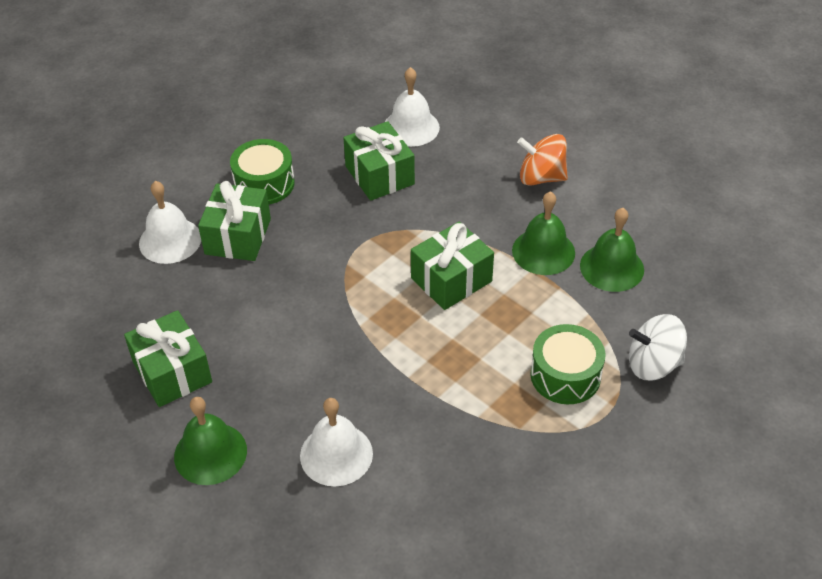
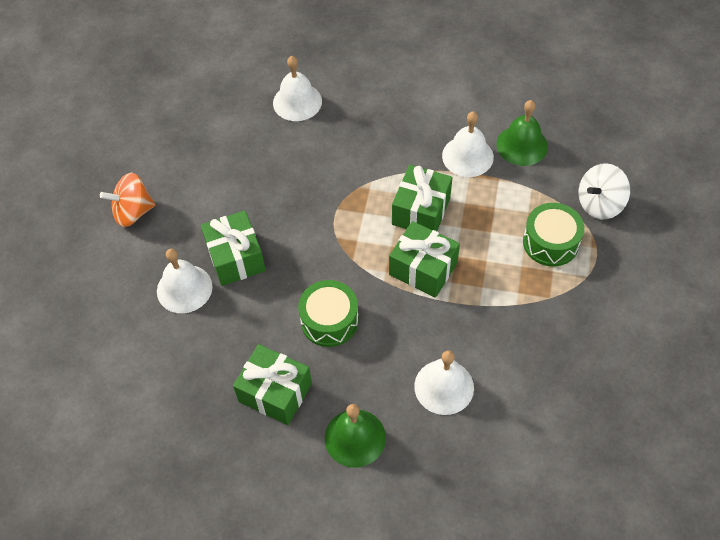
camera: 30 degrees left, 10 degrees up
(264, 183) = (221, 203): green drum -> green drum (329, 320)
(379, 175) = (304, 153): green gift -> green gift (423, 269)
(541, 177) = (423, 98): orange spinning top -> orange spinning top (133, 212)
(543, 251) = (467, 156): green bell -> white bell

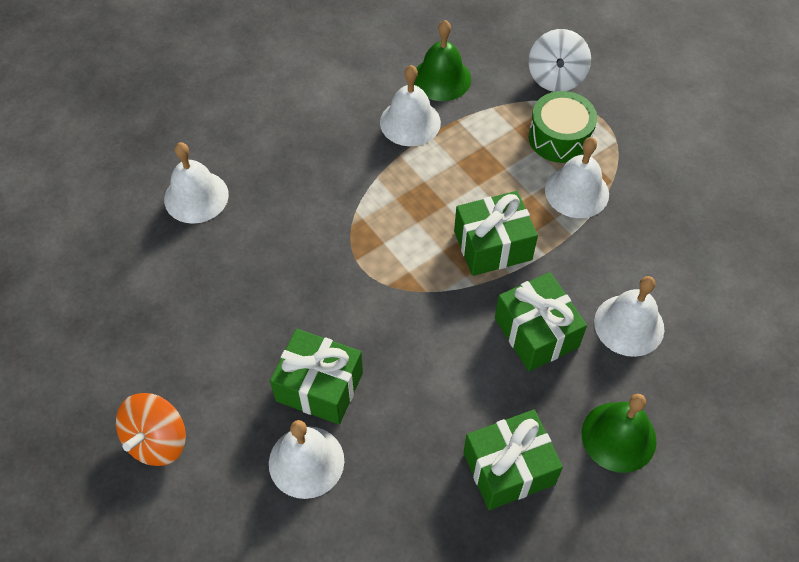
camera: 50 degrees left, 0 degrees up
(329, 320) = (473, 361): green drum -> none
(421, 211) = (430, 199): green gift -> green gift (536, 332)
(517, 283) = (577, 192): none -> white bell

